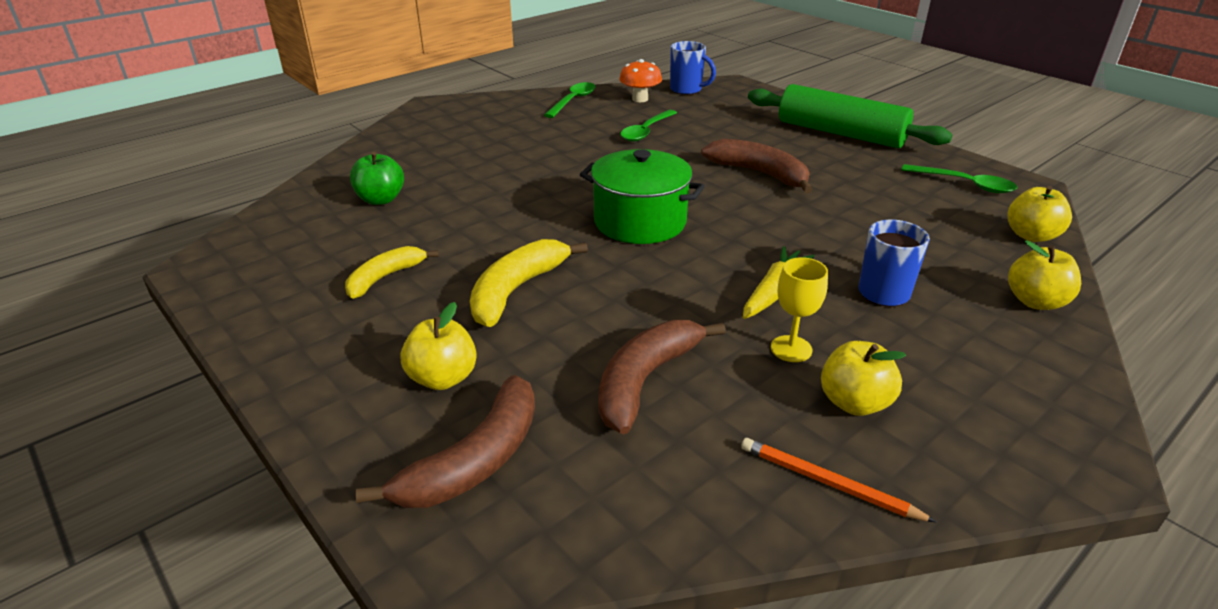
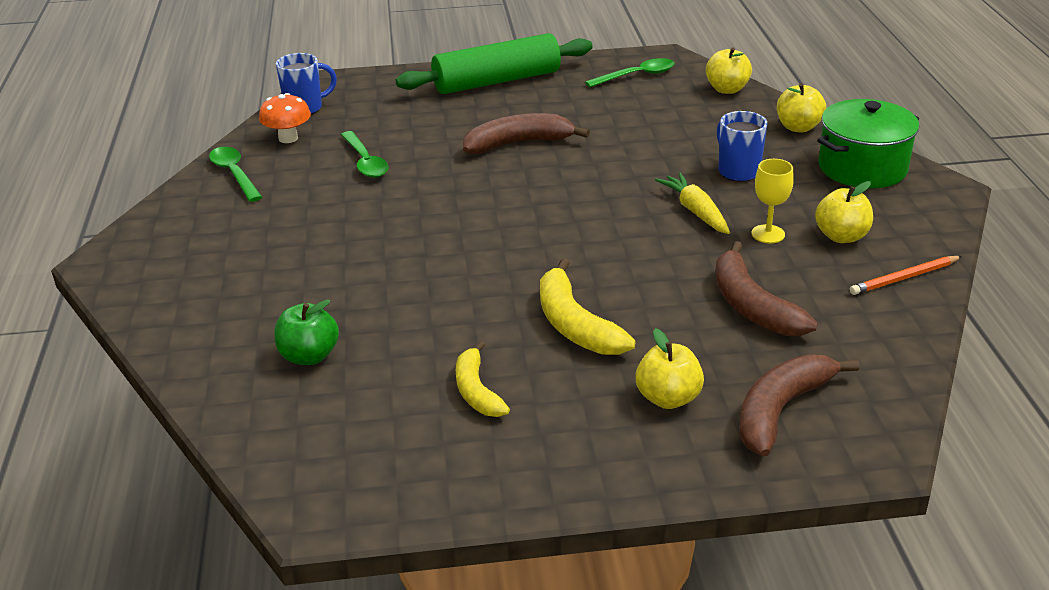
camera: 55 degrees left, 0 degrees up
(474, 461) = (781, 410): brown banana -> brown banana turned 120 degrees counterclockwise
(640, 222) = (531, 227): green pot -> green pot (862, 168)

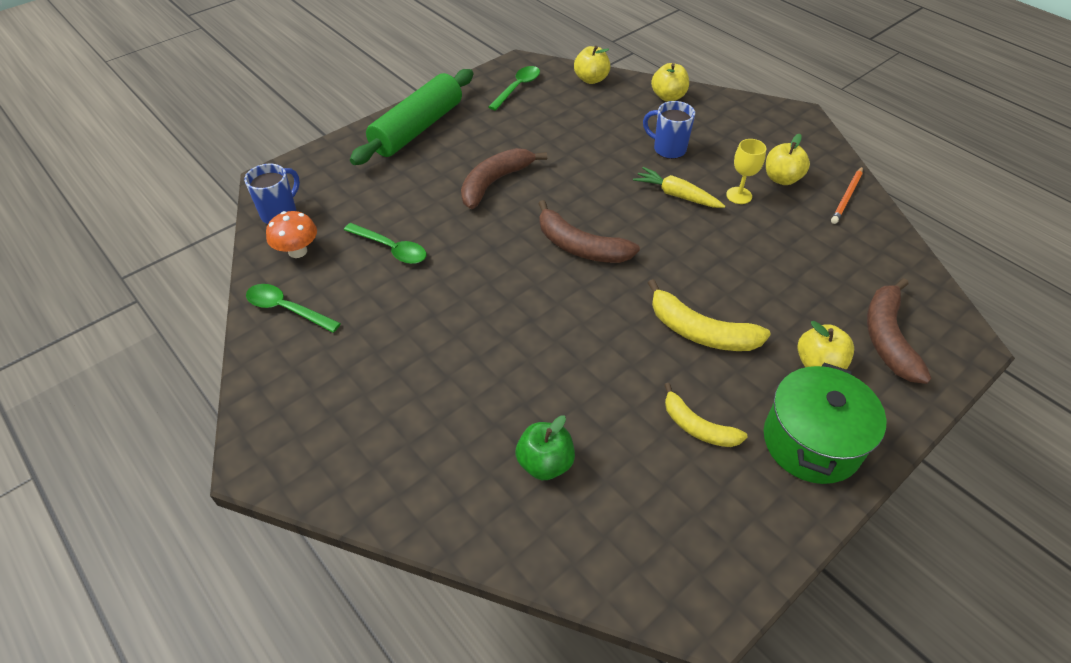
camera: 35 degrees left, 15 degrees up
(752, 305) = (788, 260): brown banana -> brown banana (580, 246)
(862, 168) = (738, 116): green pot -> green pot (811, 442)

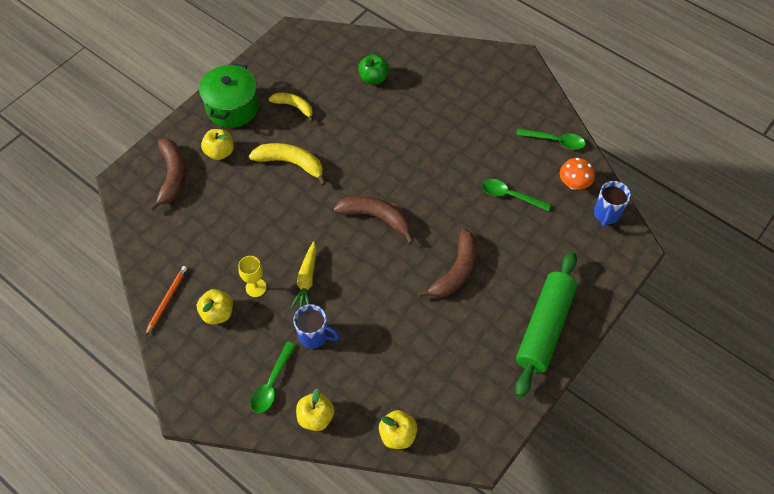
camera: 170 degrees right, 10 degrees up
(517, 88) = (470, 406): green spoon -> green spoon (271, 383)
(676, 195) = (306, 280): yellow carrot -> yellow carrot turned 75 degrees clockwise

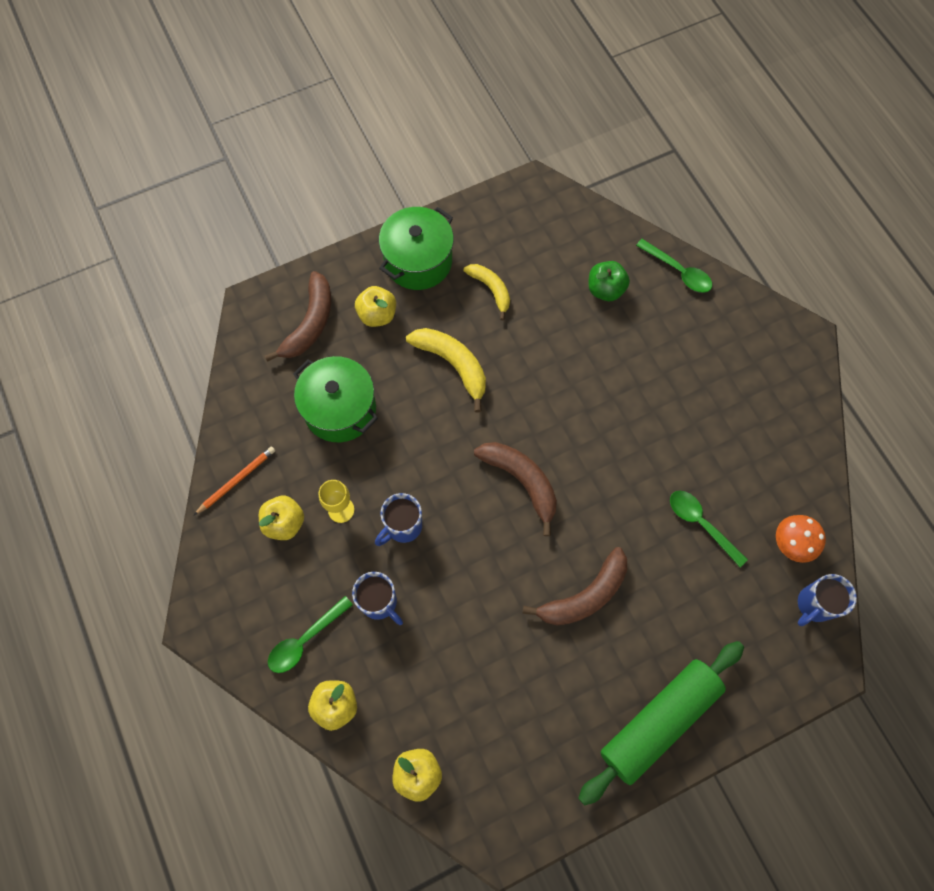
camera: 25 degrees right, 10 degrees up
(222, 223) = (340, 409): none -> green pot
(306, 280) = (403, 527): yellow carrot -> blue mug
(555, 141) = (796, 473): green spoon -> green spoon (678, 271)

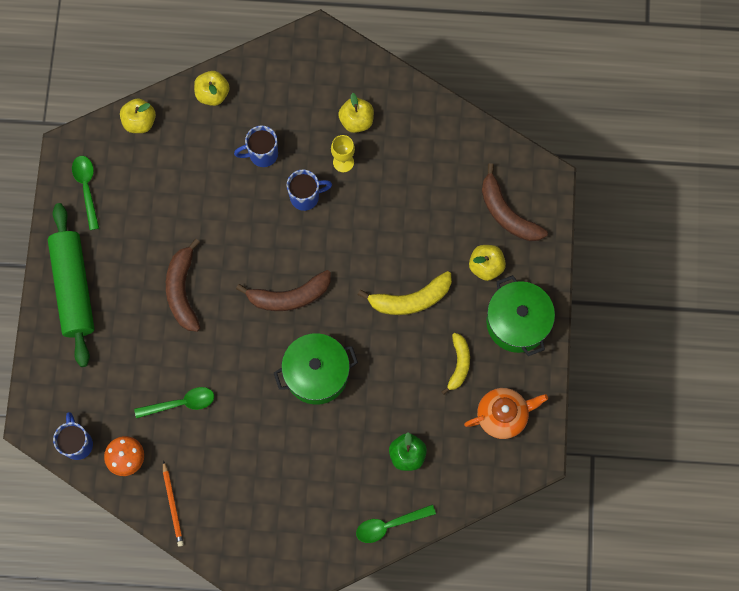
camera: 120 degrees right, 5 degrees up
(236, 480) = (407, 104): orange pencil -> orange pencil (173, 505)
(305, 640) = (266, 96): green spoon -> green spoon (87, 188)
(340, 409) = (421, 199): green pot -> green pot (316, 374)
(403, 527) = (306, 197): blue mug -> blue mug turned 90 degrees clockwise
(491, 290) = (458, 364): yellow banana -> yellow banana turned 75 degrees counterclockwise
(515, 230) = (503, 415): none -> orange teapot

